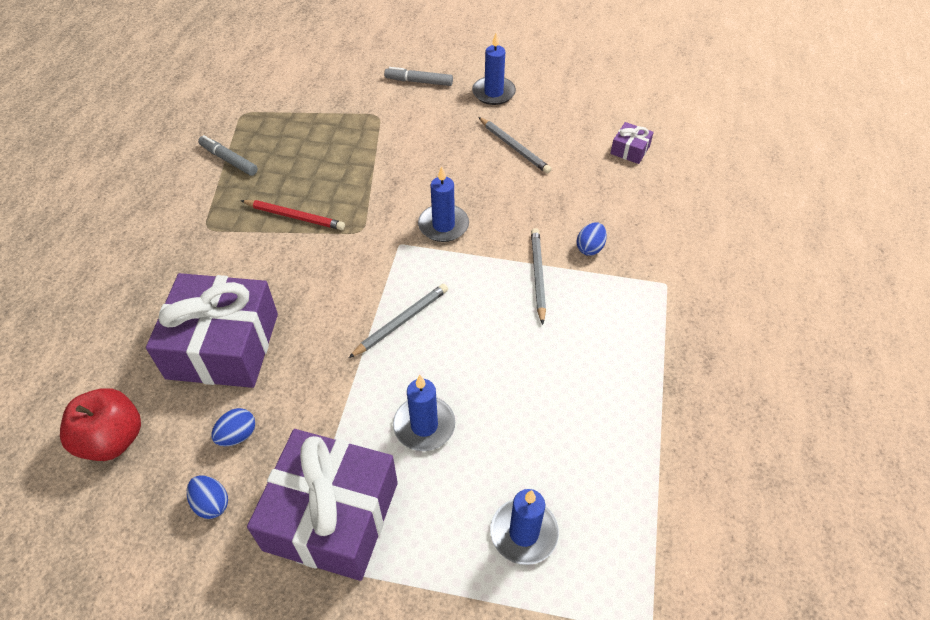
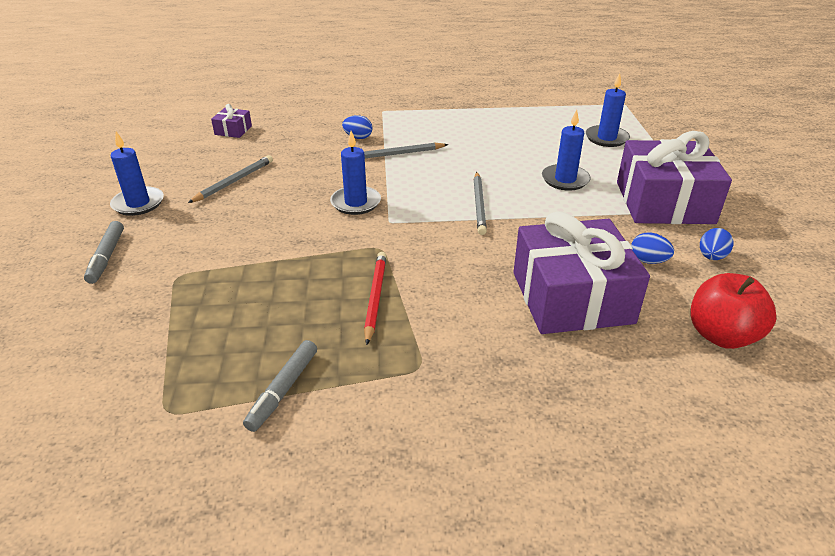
camera: 105 degrees left, 15 degrees down
(401, 321) = (479, 205): grey pencil -> grey pencil turned 120 degrees counterclockwise

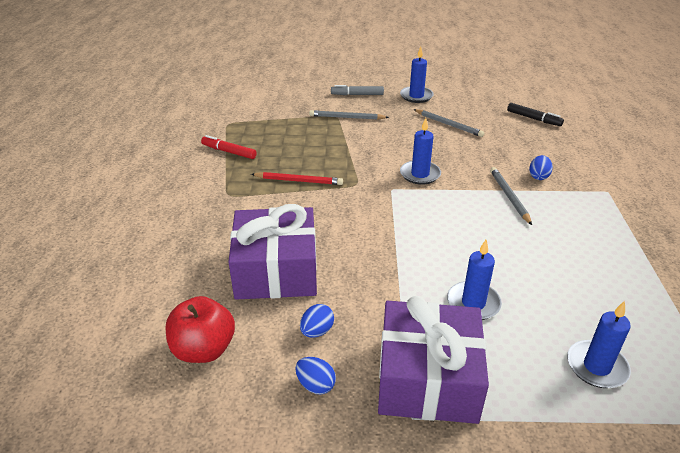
camera: 95 degrees right, 0 degrees up
(233, 130) = (533, 119): purple gift -> black marker
(283, 390) = (229, 152): grey marker -> red marker
(479, 205) = (418, 237): grey pencil -> grey pencil (346, 117)

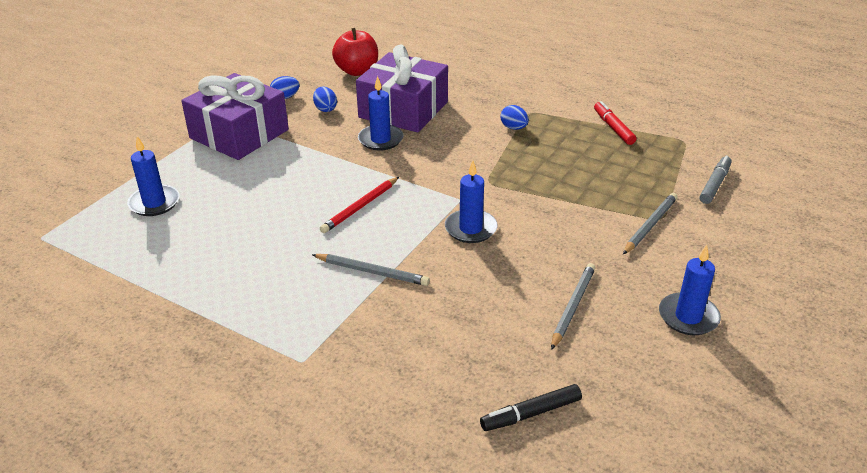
camera: 120 degrees right, 0 degrees up
(229, 152) = (613, 128): red marker -> red marker turned 75 degrees counterclockwise
(298, 181) = (523, 151): red pencil -> red pencil (360, 207)
(357, 94) = (722, 259): grey marker -> grey marker (714, 184)
(448, 124) = (573, 307): grey pencil -> grey pencil turned 135 degrees clockwise
(473, 303) = (270, 178): blue candle -> blue candle (380, 139)
(538, 176) = (385, 319): blue egg -> blue egg (514, 128)

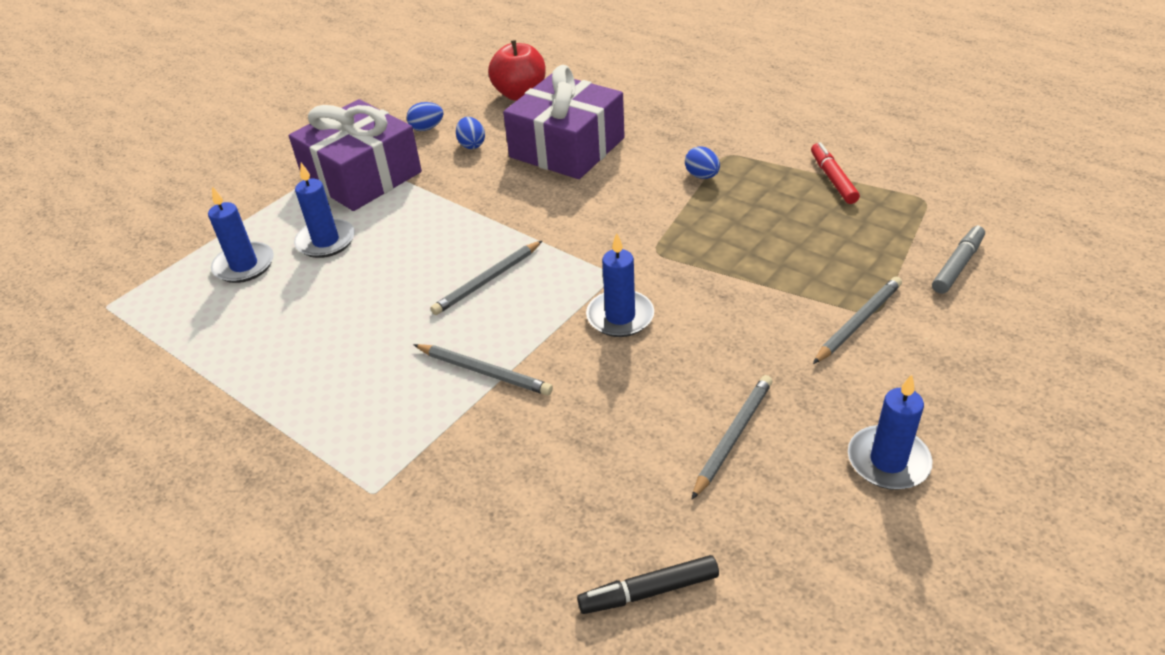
camera: 10 degrees right, 5 degrees up
(360, 207) = (487, 280): red pencil -> grey pencil
(380, 139) = (531, 188): blue candle -> blue candle (326, 241)

